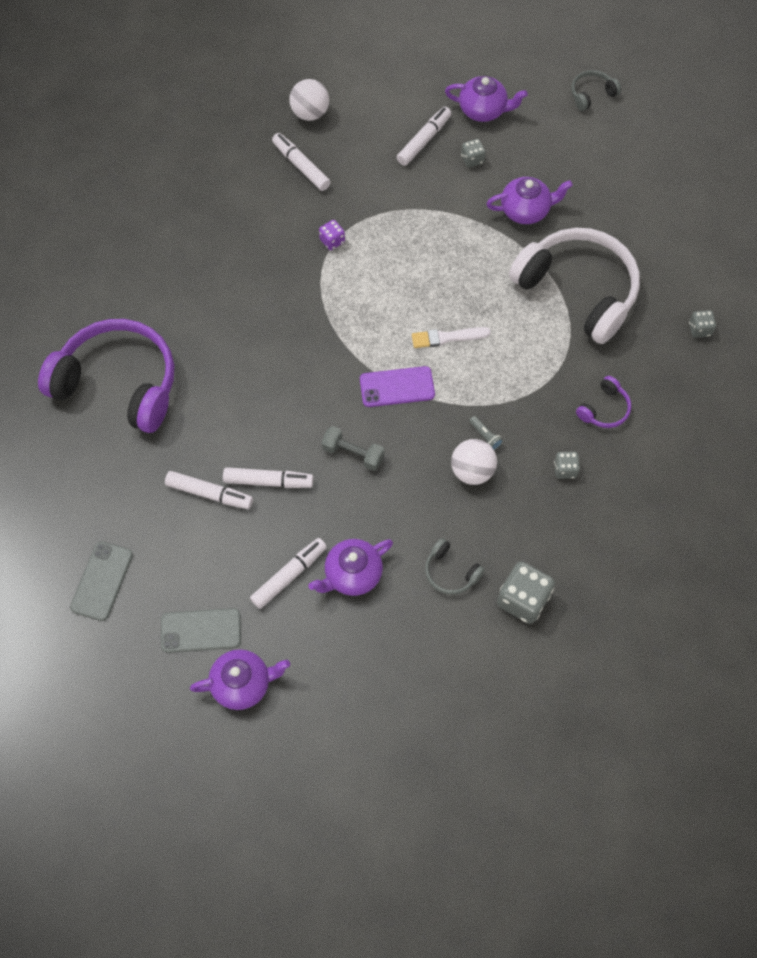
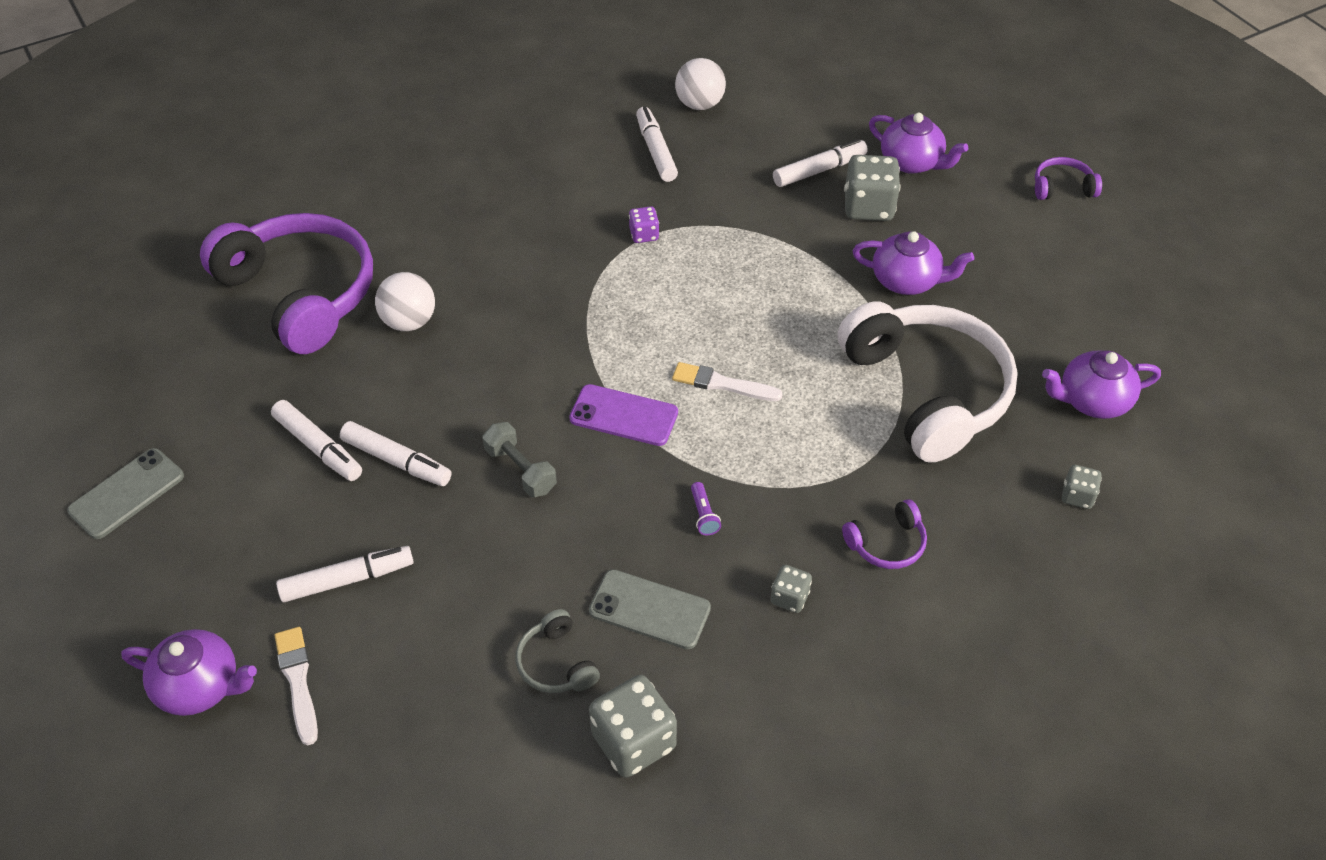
camera: 25 degrees right, 15 degrees down
(201, 630) = (197, 599): grey phone -> grey phone (650, 609)
(301, 653) = (298, 681): none -> white brush
(352, 574) = (426, 612): purple teapot -> purple teapot (1092, 401)
(472, 159) = (868, 207): grey dice -> grey dice, size x1.89
(472, 471) = (661, 549): white ball -> white ball (409, 322)
(485, 436) = (703, 515): grey flashlight -> purple flashlight
(591, 94) = (1062, 187): grey headphones -> purple headphones

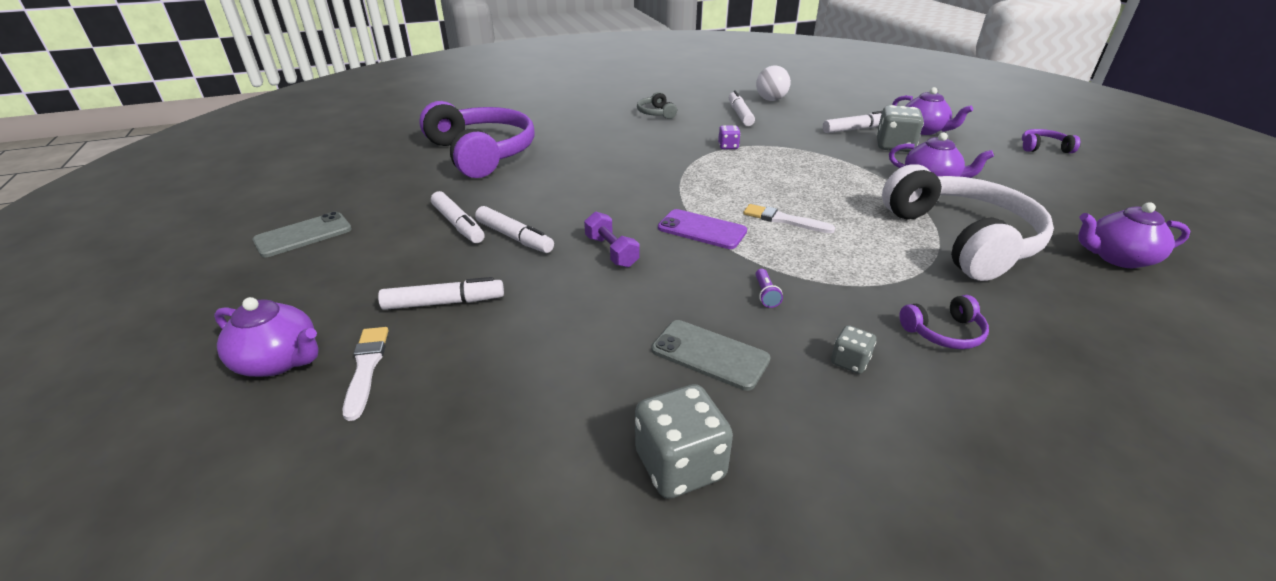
camera: 10 degrees right, 15 degrees down
(409, 322) = (551, 171): white ball -> none
(520, 470) = (611, 251): grey dumbbell -> purple dumbbell
(556, 663) = (611, 385): grey headphones -> grey headphones (656, 113)
(1077, 496) = (1130, 319): grey dice -> none

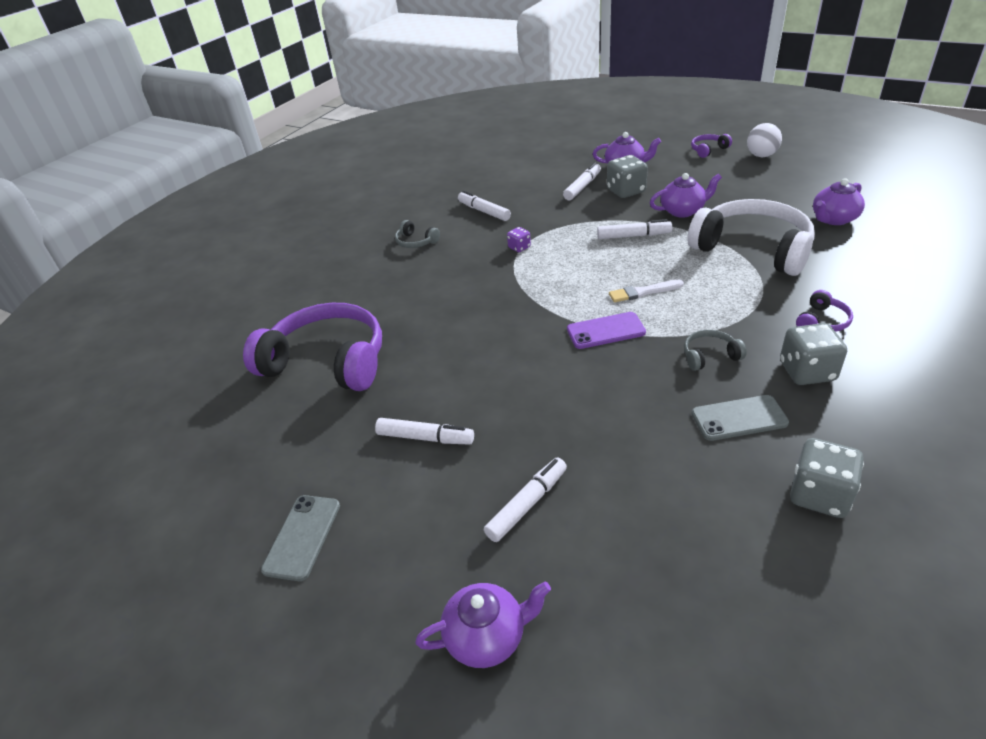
camera: 35 degrees left, 5 degrees up
(366, 368) = (558, 589): white brush -> none
(514, 237) = (488, 419): white marker -> white marker (633, 236)
(611, 251) = (575, 386): purple dumbbell -> none
(765, 294) = (709, 356): purple flashlight -> grey headphones
(771, 100) = (486, 185): white ball -> white ball (761, 155)
(849, 362) = (807, 371): grey dice -> grey dice, size x1.89

